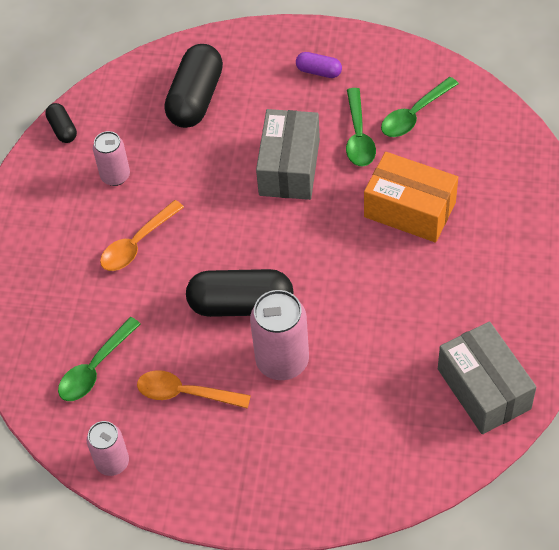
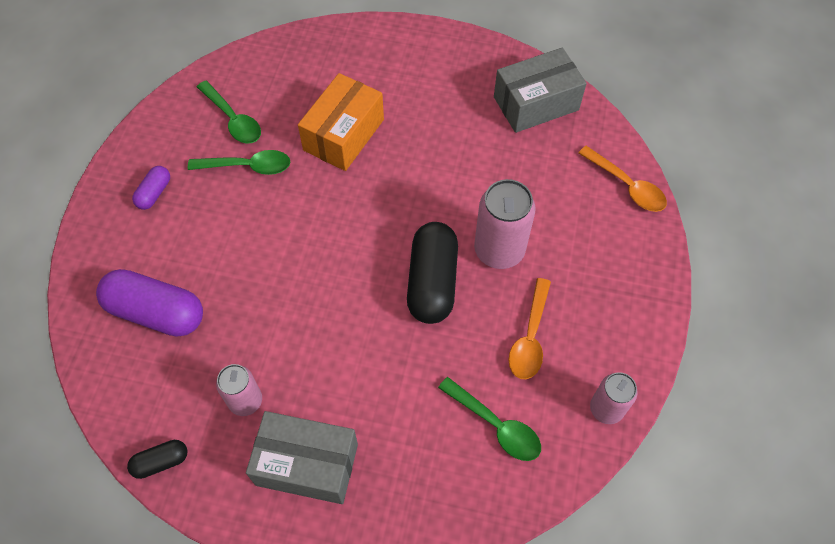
camera: 90 degrees left, 5 degrees up
(137, 244) = (343, 379): orange spoon -> orange spoon (627, 186)
(195, 98) = (156, 312): black capsule -> purple capsule
(289, 167) = (272, 228): grey box -> grey box (307, 464)

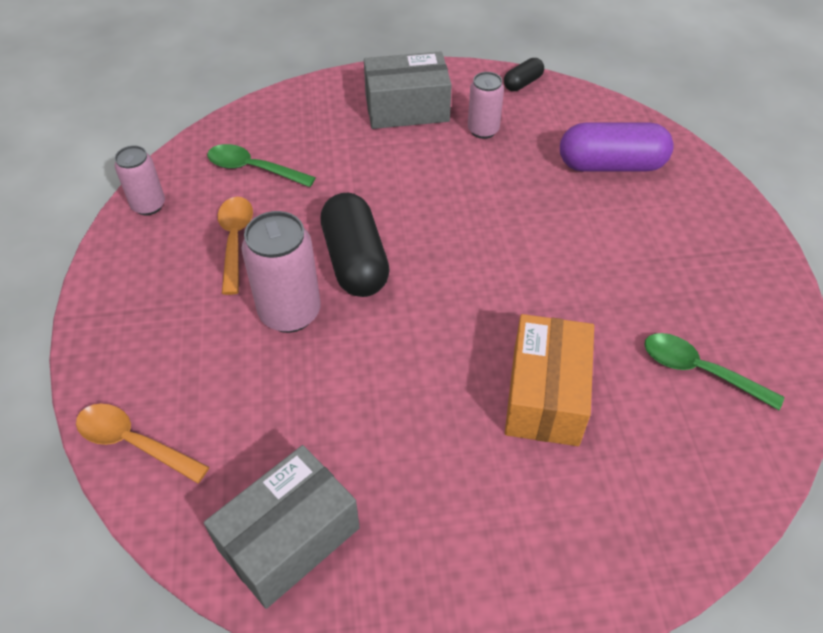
camera: 160 degrees right, 10 degrees down
(154, 193) = (710, 260): purple capsule -> none
(248, 166) = (634, 318): green spoon -> none

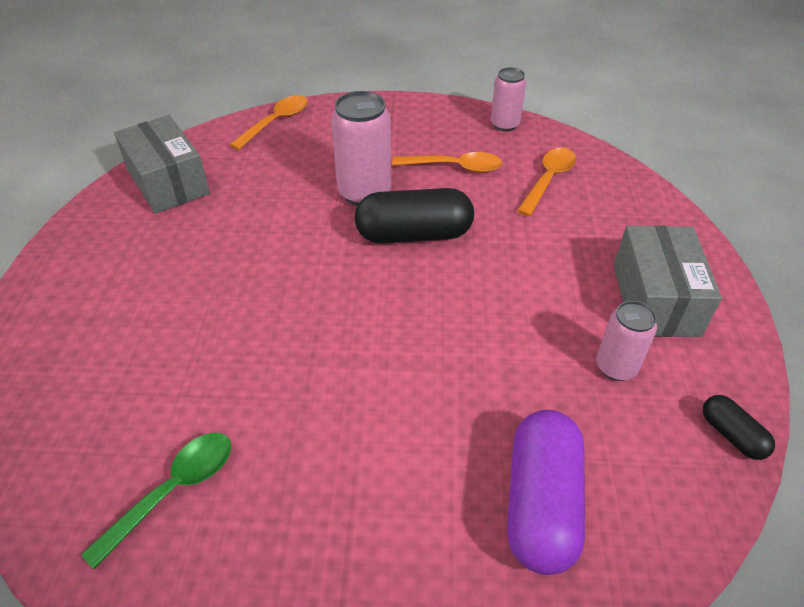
camera: 100 degrees right, 5 degrees down
(253, 169) = (548, 180): green spoon -> orange spoon
(545, 395) = (209, 342): orange box -> none

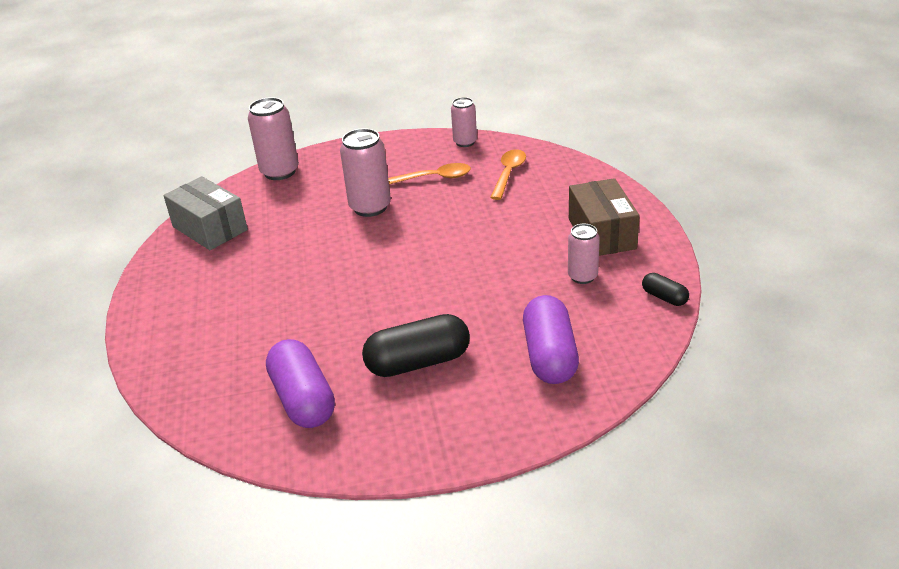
camera: 10 degrees left, 10 degrees down
(174, 490) = (303, 399): green spoon -> purple capsule
(276, 122) = (280, 172): orange spoon -> pink can
(414, 235) = (417, 227): black capsule -> black capsule (418, 362)
(655, 299) = (601, 233): grey box -> brown box

